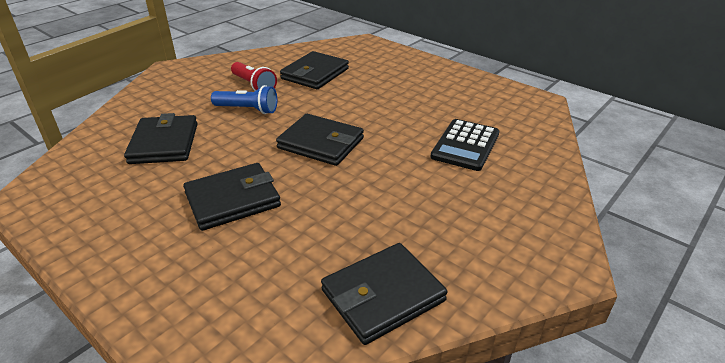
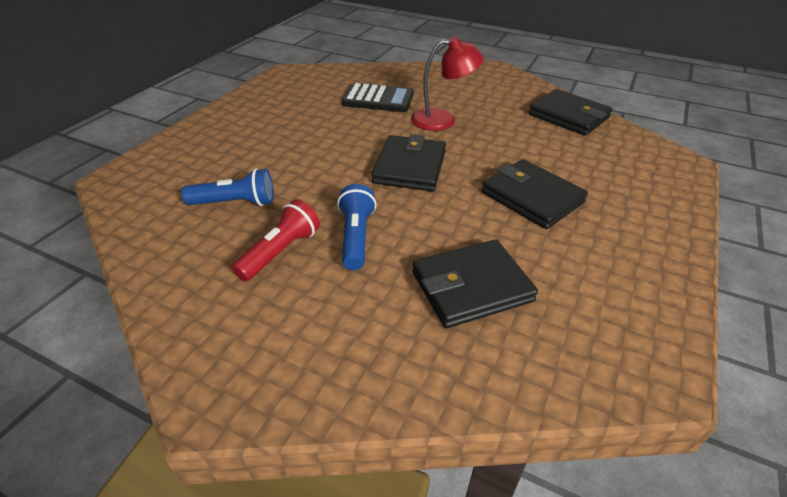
camera: 105 degrees left, 5 degrees up
(315, 74) = (235, 203): black wallet -> blue flashlight
(404, 179) = (443, 120): none -> red lamp

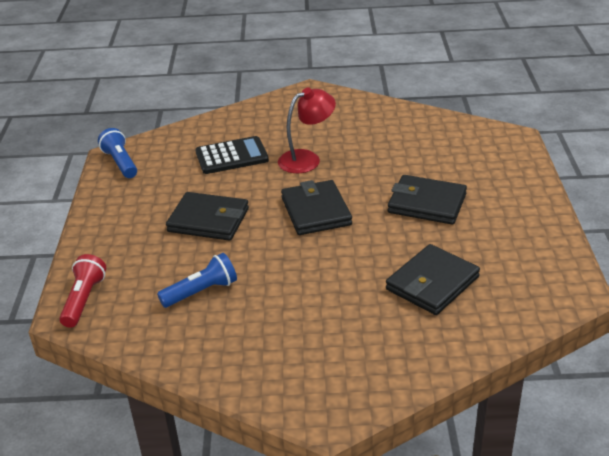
camera: 25 degrees left, 5 degrees down
(280, 252) = (277, 313): red flashlight -> red flashlight (84, 300)
(356, 237) = (324, 281): blue flashlight -> blue flashlight (120, 163)
(568, 116) = (406, 122): black wallet -> black wallet (208, 220)

